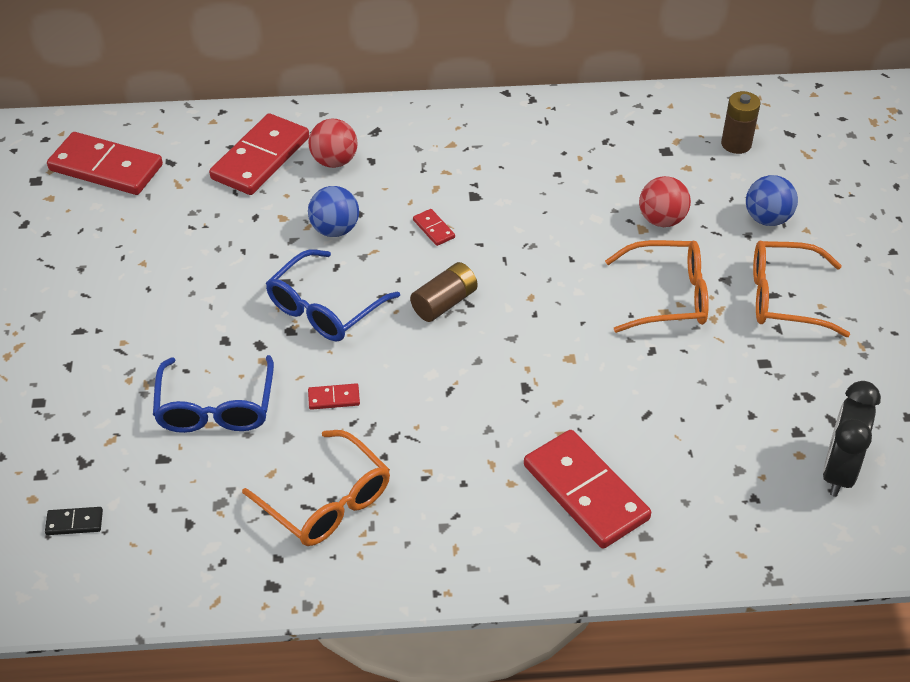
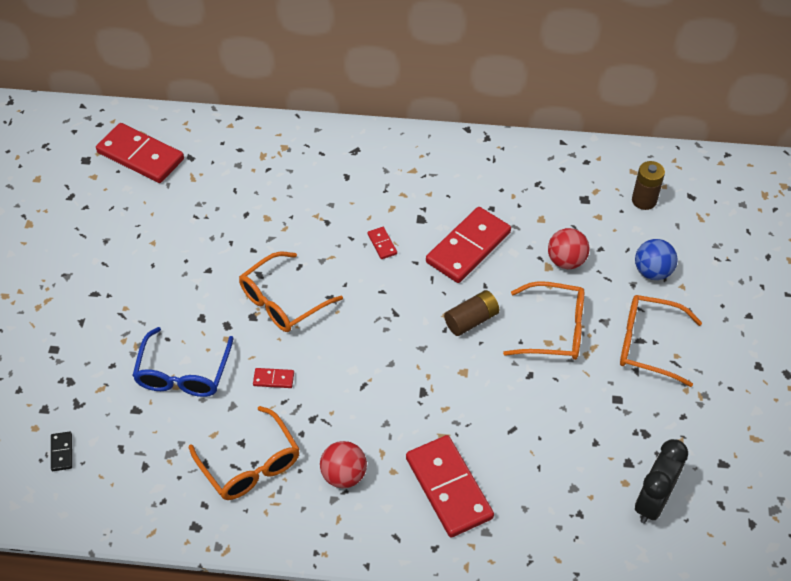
camera: 10 degrees right, 5 degrees up
(74, 523) = (61, 452): black domino -> black domino turned 75 degrees clockwise
(261, 158) = (260, 163): red domino -> red domino (468, 247)
(325, 308) = (283, 301): blue glasses -> orange glasses
(334, 161) = (317, 173): red ball -> red ball (344, 475)
(335, 229) = (305, 234): blue ball -> none
(444, 303) = (376, 310): brown battery -> brown battery (471, 320)

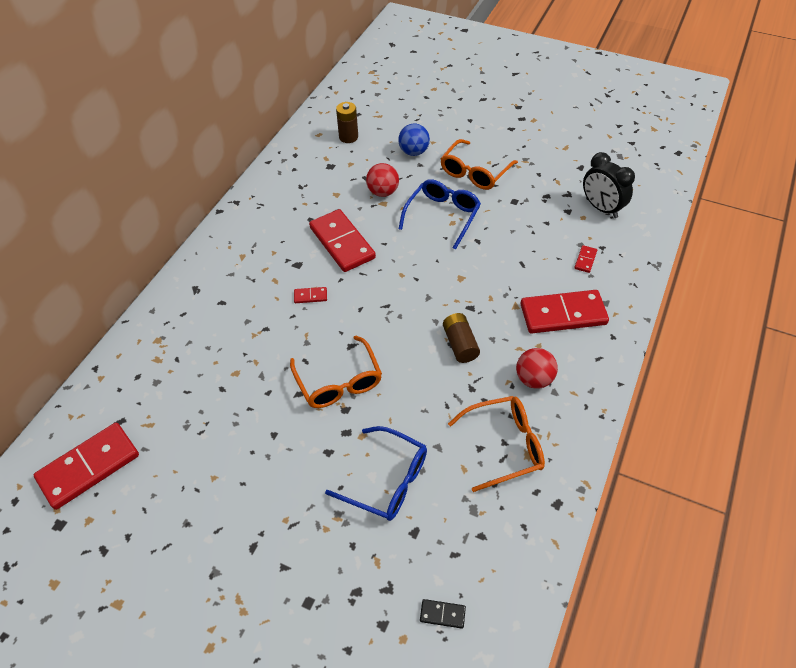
camera: 70 degrees left, 0 degrees up
(273, 379) = (421, 408): red domino -> red domino (585, 260)
(471, 320) = (414, 260): brown battery -> brown battery (460, 344)
(554, 330) = (442, 216): orange glasses -> blue glasses

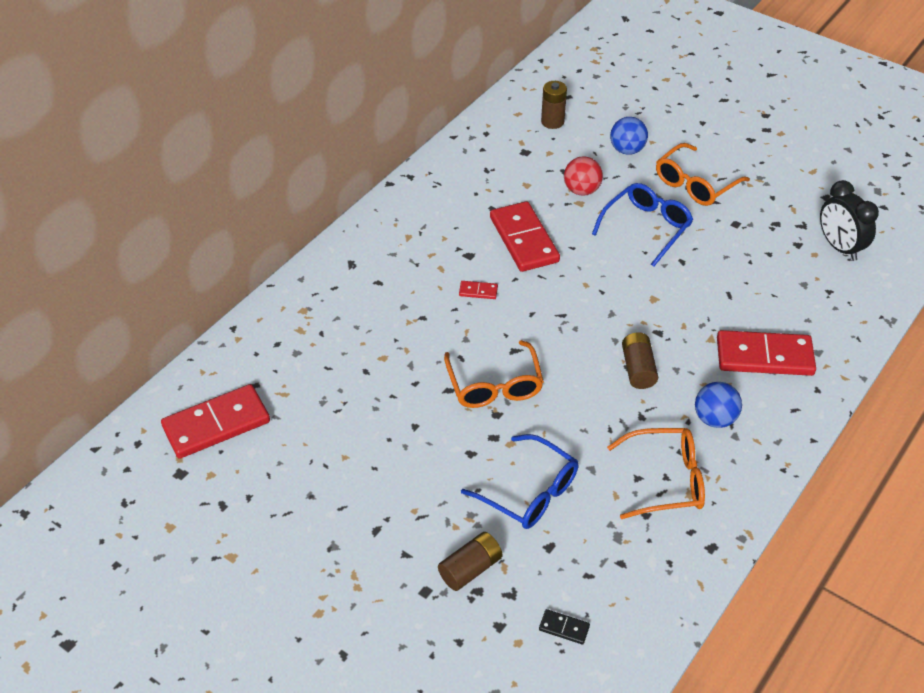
camera: 10 degrees right, 5 degrees down
(346, 570) = (470, 569): none -> brown battery
(534, 379) = (714, 419): red ball -> blue ball
(585, 260) = (805, 302): red domino -> none

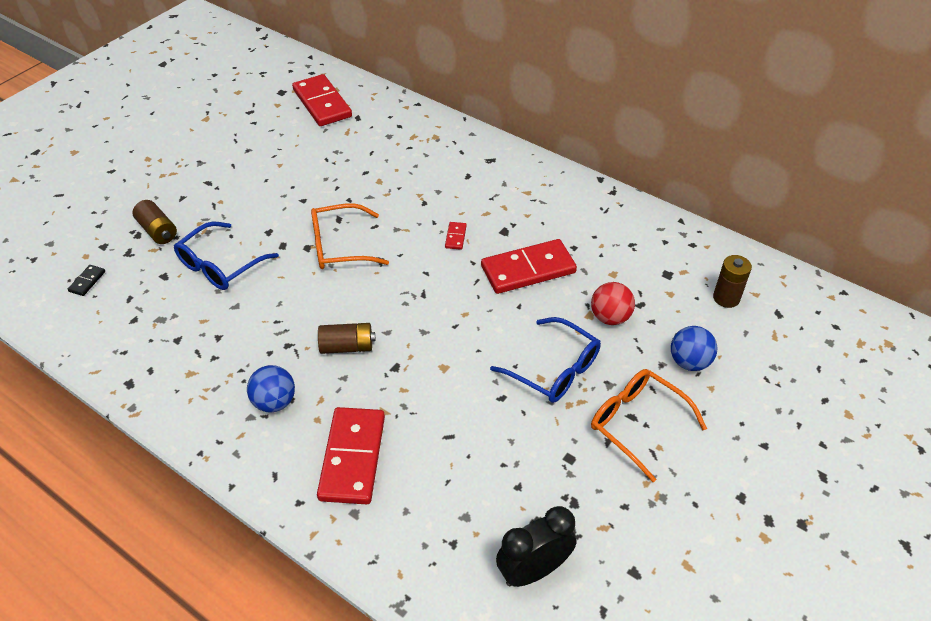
camera: 90 degrees right, 0 degrees up
(665, 480) = (210, 356): orange glasses -> none

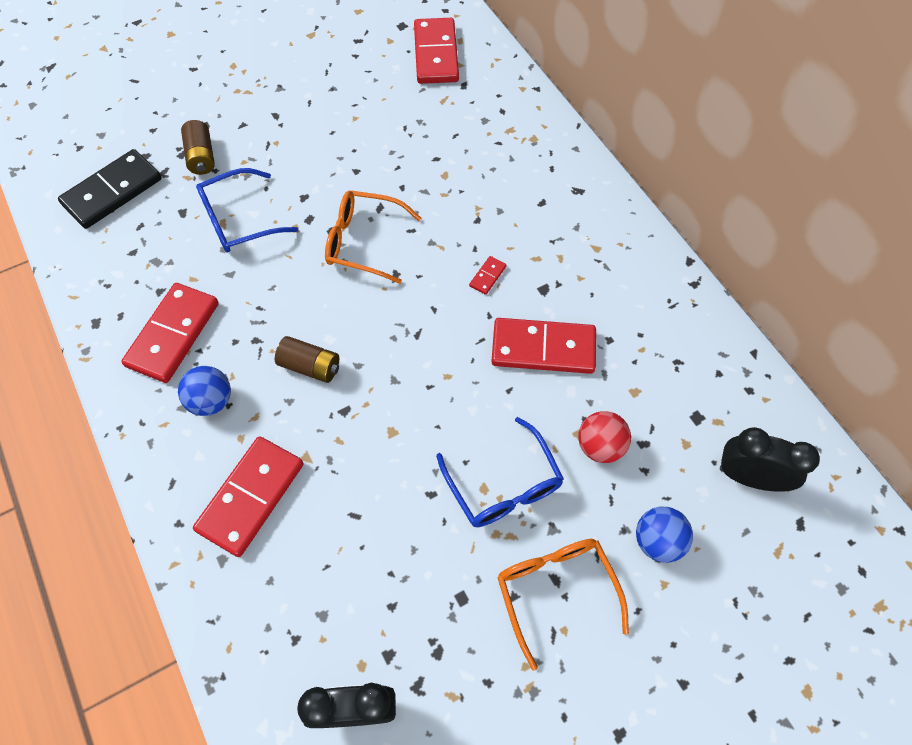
camera: 25 degrees right, 15 degrees up
(87, 281) = (112, 191): black domino -> black domino, size x2.39
(209, 367) = (173, 334): none -> red domino
(726, 298) = (749, 477): brown battery -> black clock

